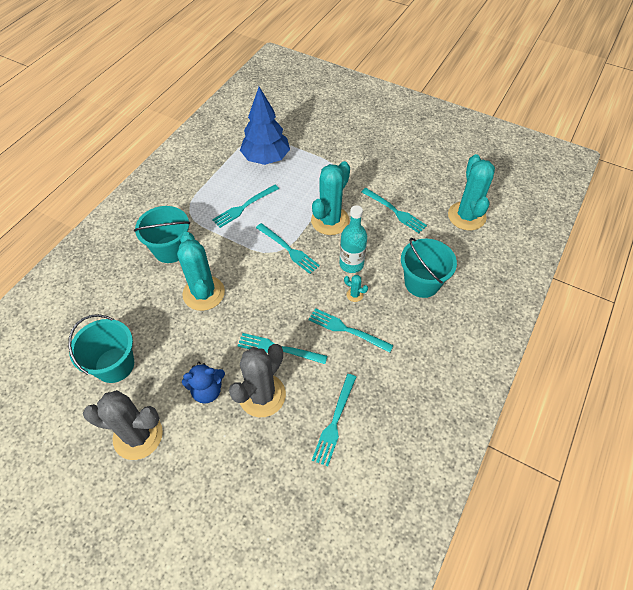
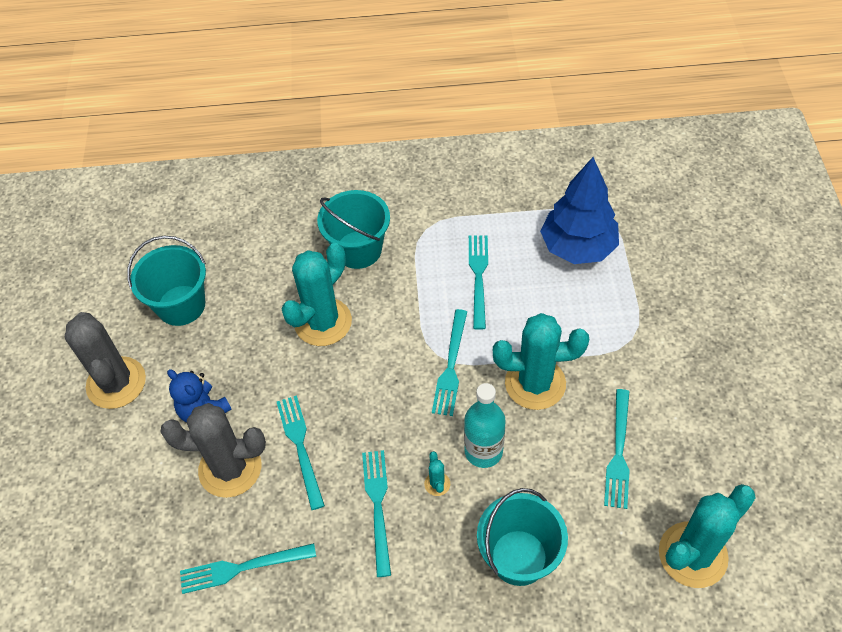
camera: 60 degrees right, 0 degrees up
(244, 207) = (478, 277): turquoise fork -> turquoise fork turned 75 degrees clockwise

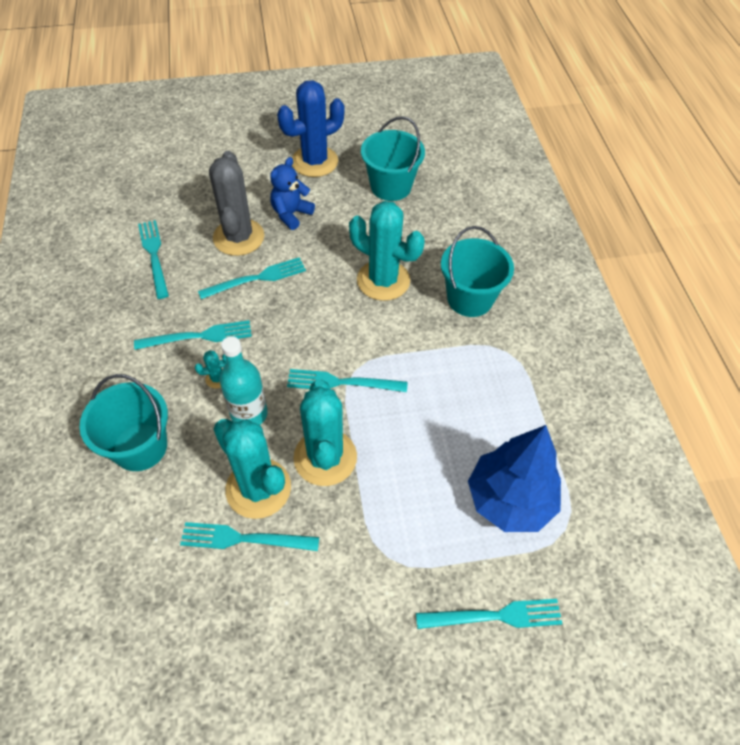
camera: 80 degrees right, 0 degrees up
(116, 383) = (314, 161): grey cactus -> blue cactus
(478, 277) = (452, 401): turquoise fork -> turquoise fork (494, 616)
(692, 555) = (123, 611): turquoise cactus -> turquoise cactus (258, 488)

